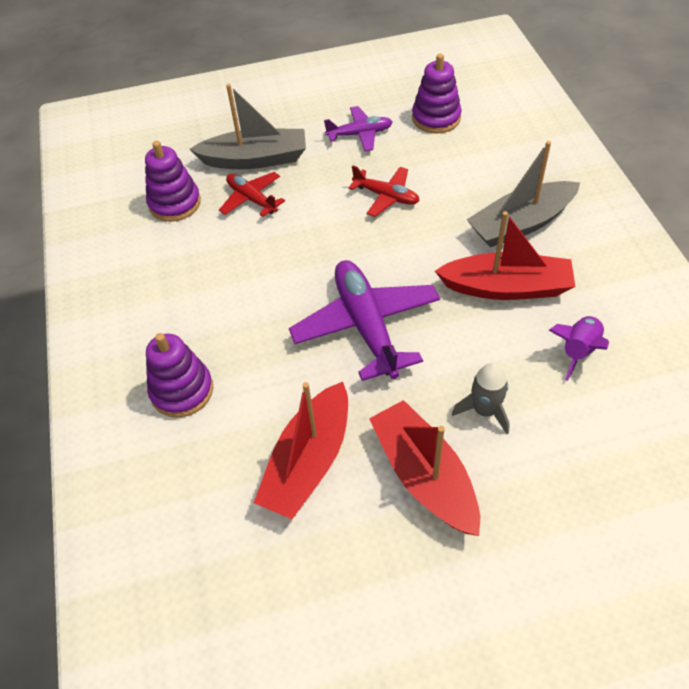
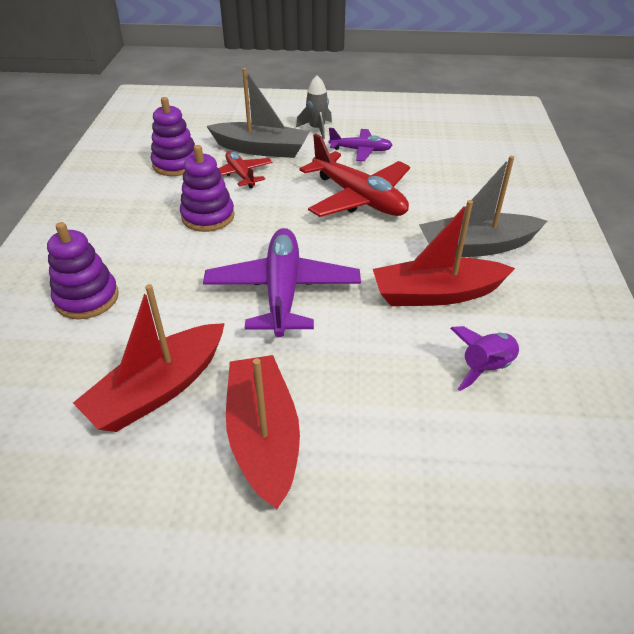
camera: 15 degrees right, 10 degrees down
(386, 196) = (358, 198): red plane -> red plane, size x1.80
(436, 118) = (435, 153): purple stacking toy -> purple stacking toy (208, 216)
(484, 410) = (358, 395): grey rocket -> grey rocket (316, 129)
(506, 287) = (436, 294): red boat -> red boat turned 150 degrees clockwise

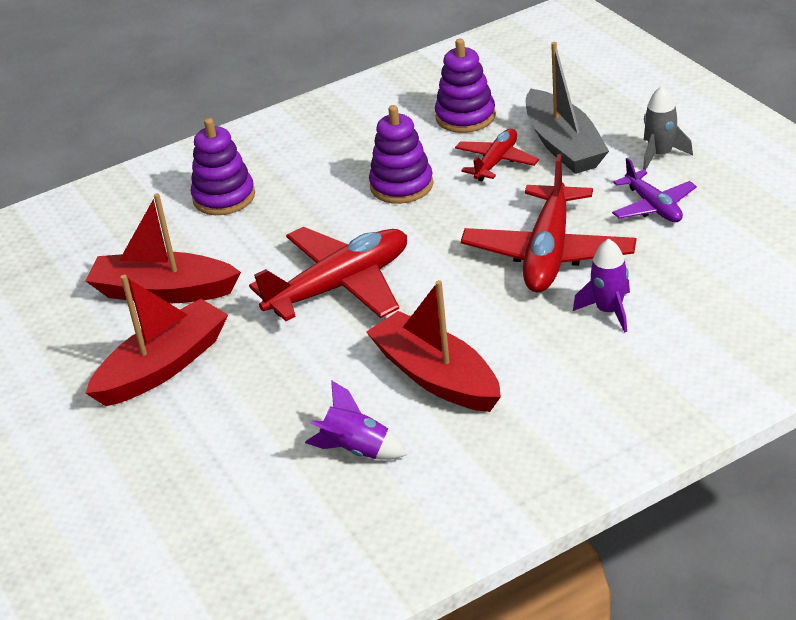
camera: 60 degrees right, 5 degrees down
(282, 291) = (340, 286): purple plane -> red plane
(440, 204) = (609, 311): none -> purple rocket
(476, 247) = (552, 370): grey boat -> none

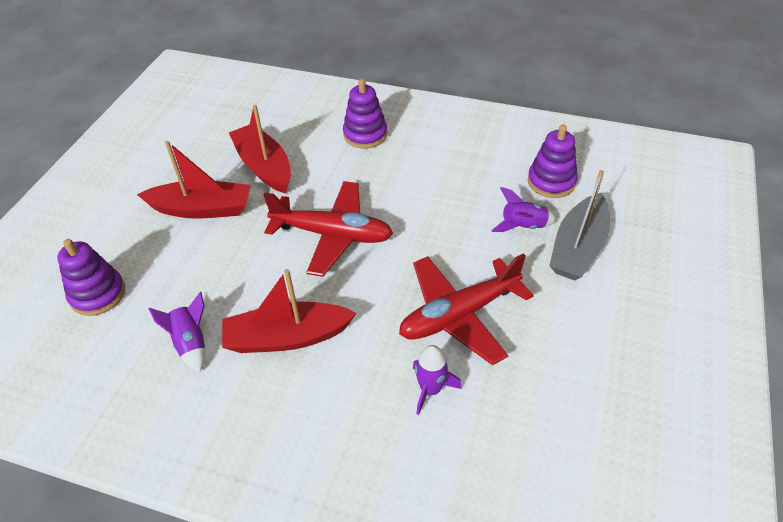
camera: 45 degrees right, 10 degrees up
(401, 185) = (452, 198): purple stacking toy -> purple stacking toy (98, 294)
(436, 377) = (287, 337): red boat -> red boat turned 105 degrees counterclockwise
(496, 162) = (523, 226): red plane -> purple rocket
(653, 206) = (568, 341): purple plane -> none
(660, 154) = (629, 306): grey rocket -> none

